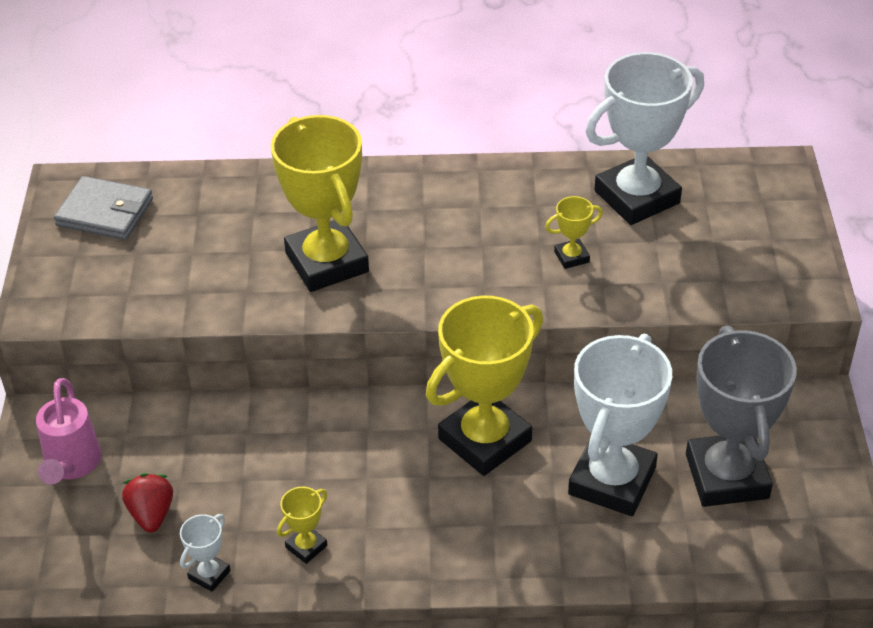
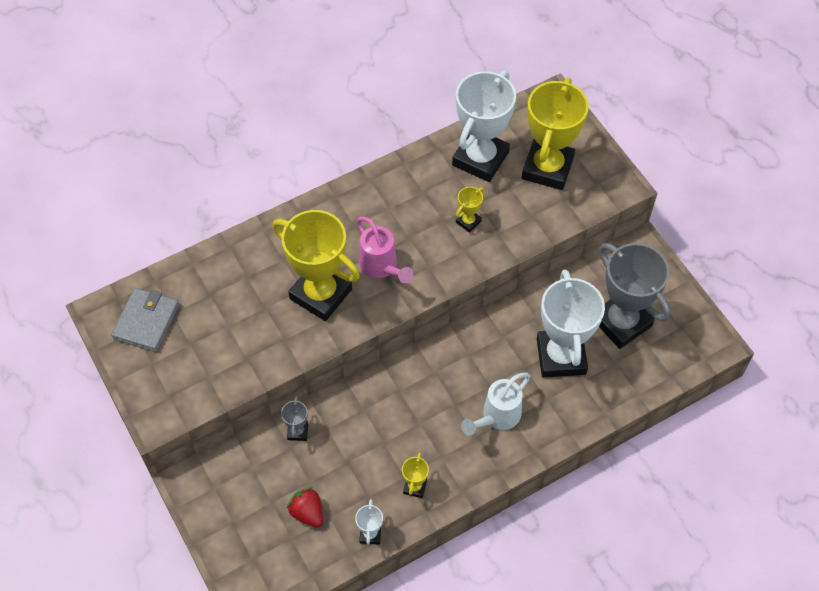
camera: 30 degrees left, 15 degrees up
(71, 466) = (233, 505): pink watering can -> pink watering can (382, 267)
(105, 212) = (146, 321): grey wallet -> grey wallet turned 60 degrees counterclockwise
(208, 420) = (298, 431): none -> grey trophy
(472, 514) = (496, 417): none -> white watering can
(484, 440) = (472, 364): yellow trophy -> yellow trophy (547, 168)

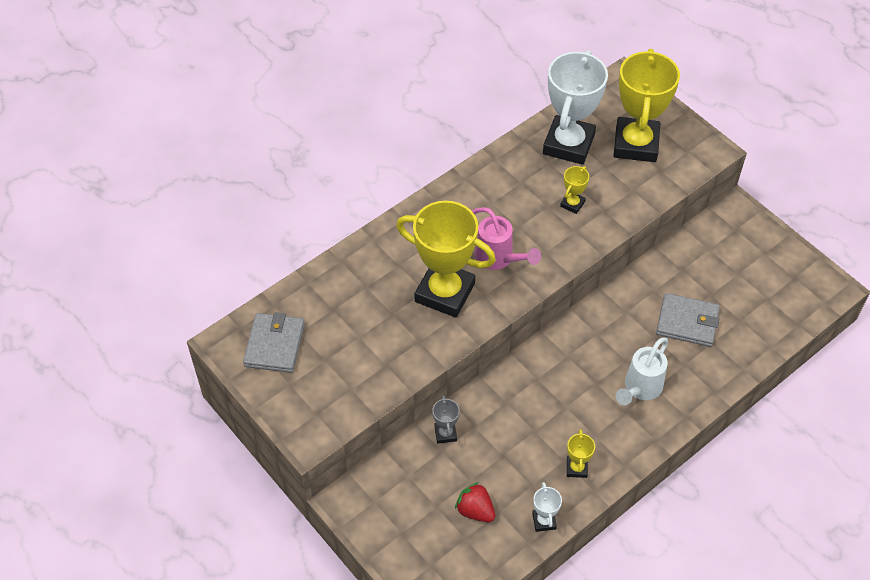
camera: 10 degrees left, 5 degrees down
(561, 356) = (687, 322): white trophy -> grey wallet
(621, 322) = (736, 282): grey trophy -> none

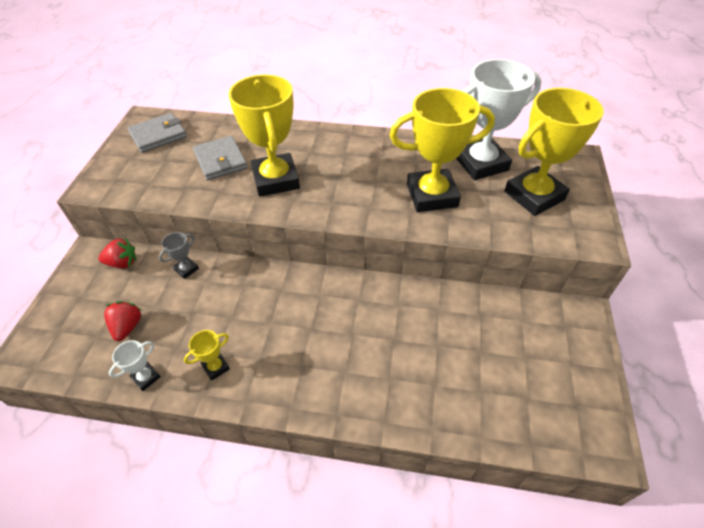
camera: 50 degrees right, 5 degrees down
(387, 480) = (122, 263): none -> red strawberry
(499, 259) = (335, 188): pink watering can -> none
(572, 204) = (432, 195): yellow trophy -> yellow trophy, size x2.36
(640, 389) = (333, 362): white watering can -> none
(687, 322) = (434, 352): grey wallet -> grey wallet (220, 160)

